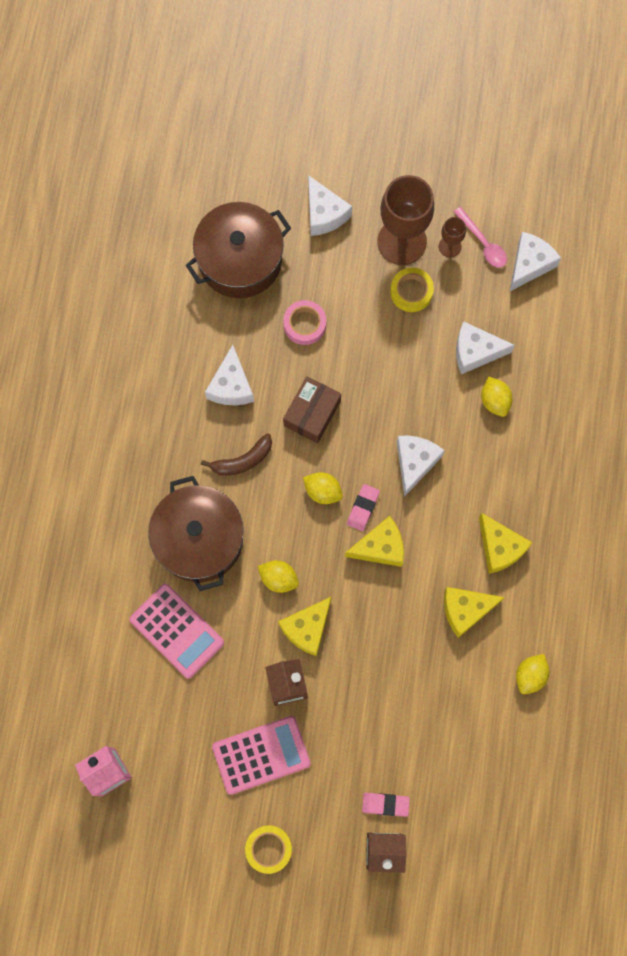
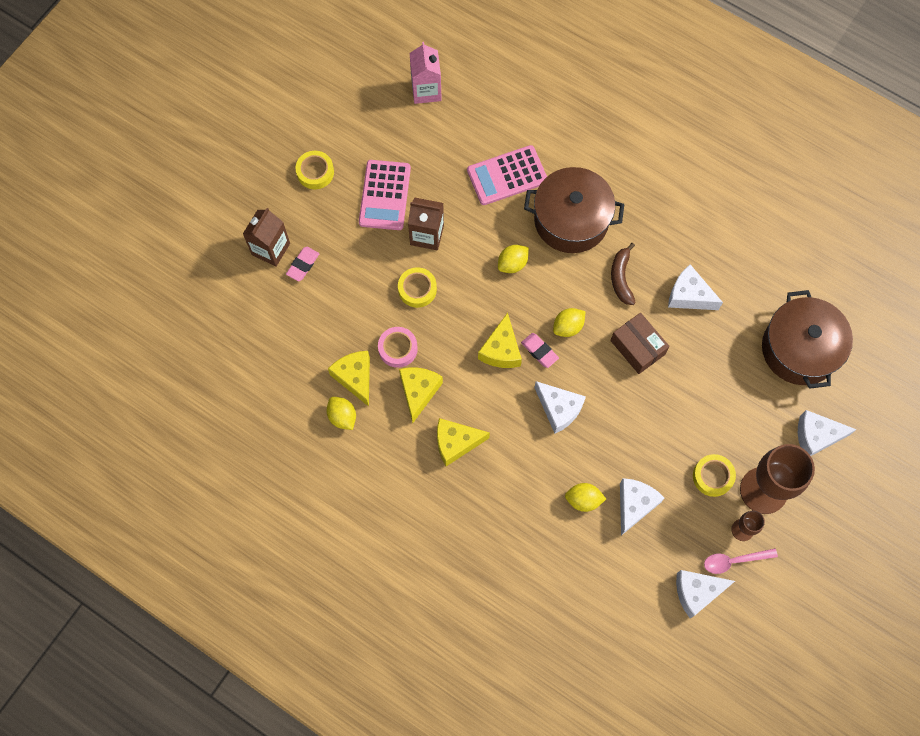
camera: 115 degrees right, 5 degrees down
(304, 324) = (719, 375): pink tape -> pink tape (398, 349)
(307, 628) = (463, 268): yellow cheese -> yellow cheese (355, 378)
(354, 665) = (417, 289): none -> yellow tape
(529, 264) = (697, 592): white cheese -> white cheese turned 105 degrees clockwise

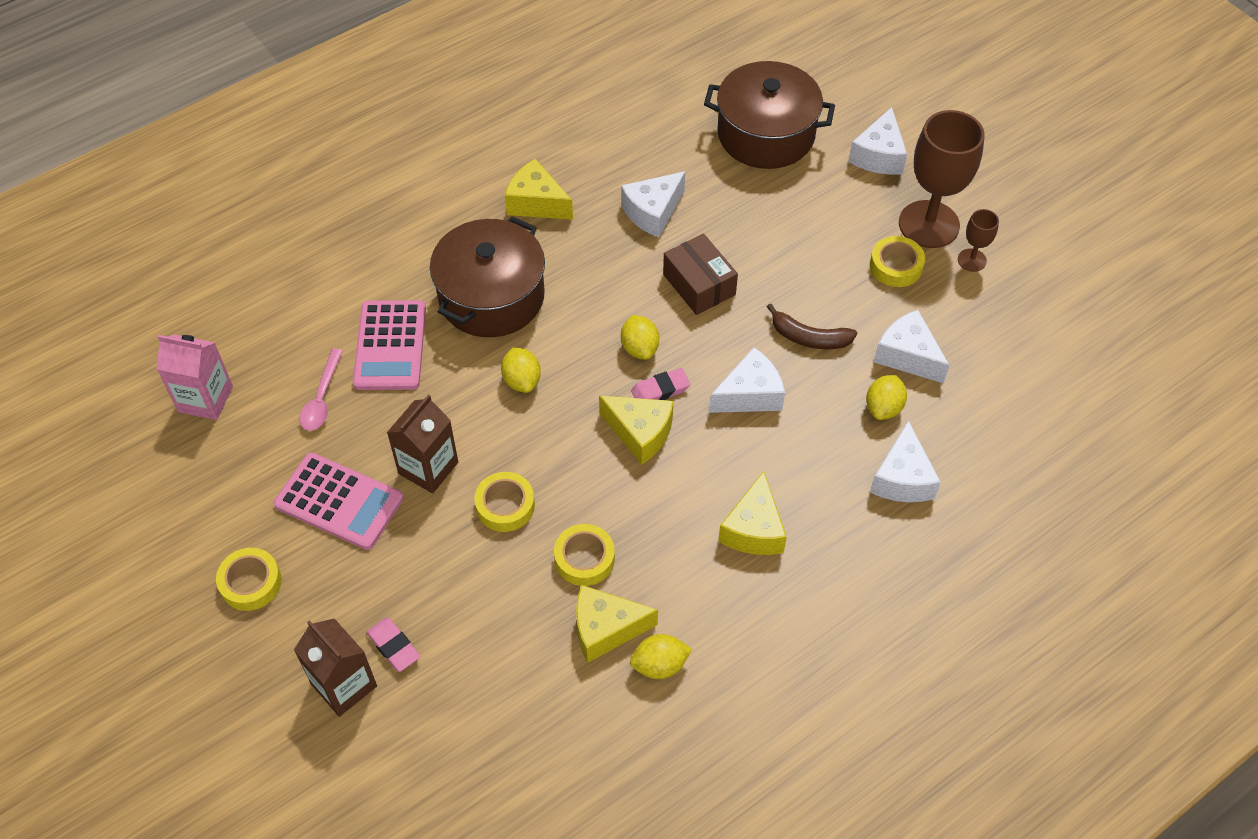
camera: 70 degrees left, 15 degrees down
(398, 349) = (584, 558): pink tape -> yellow tape
(418, 392) = (660, 552): yellow cheese -> yellow cheese (536, 203)
(621, 278) = (597, 270): brown banana -> brown banana (809, 337)
(637, 347) = (699, 284): brown box -> brown box turned 75 degrees clockwise
(697, 592) = (1038, 330): white cheese -> white cheese (902, 478)
(734, 561) = (1008, 281): pink spoon -> pink spoon (322, 398)

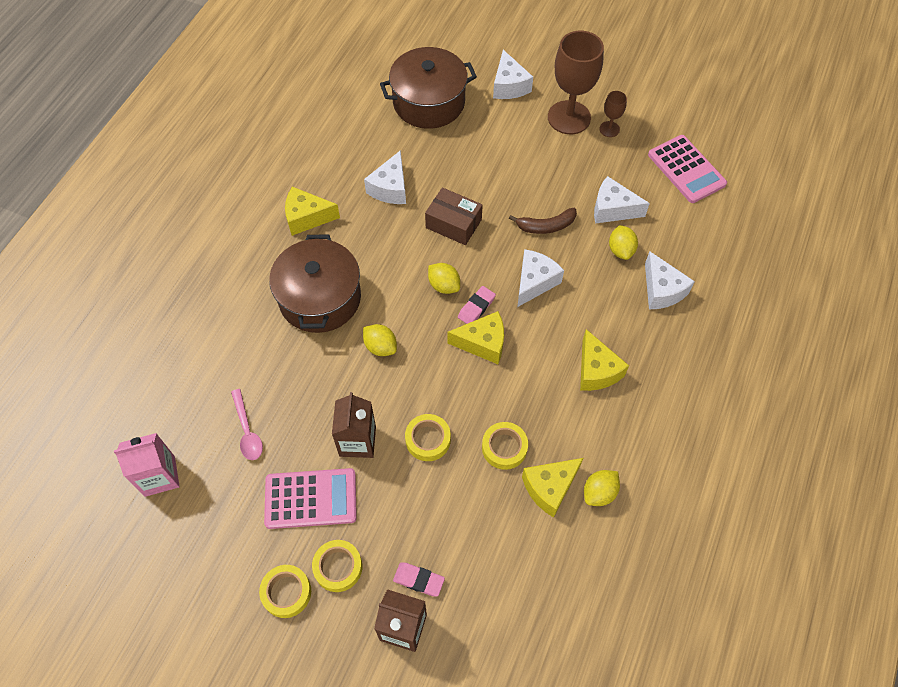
camera: 30 degrees left, 5 degrees up
(390, 346) = (272, 368): pink calculator -> pink calculator (686, 169)
(896, 266) = (567, 154): yellow tape -> yellow tape (338, 567)

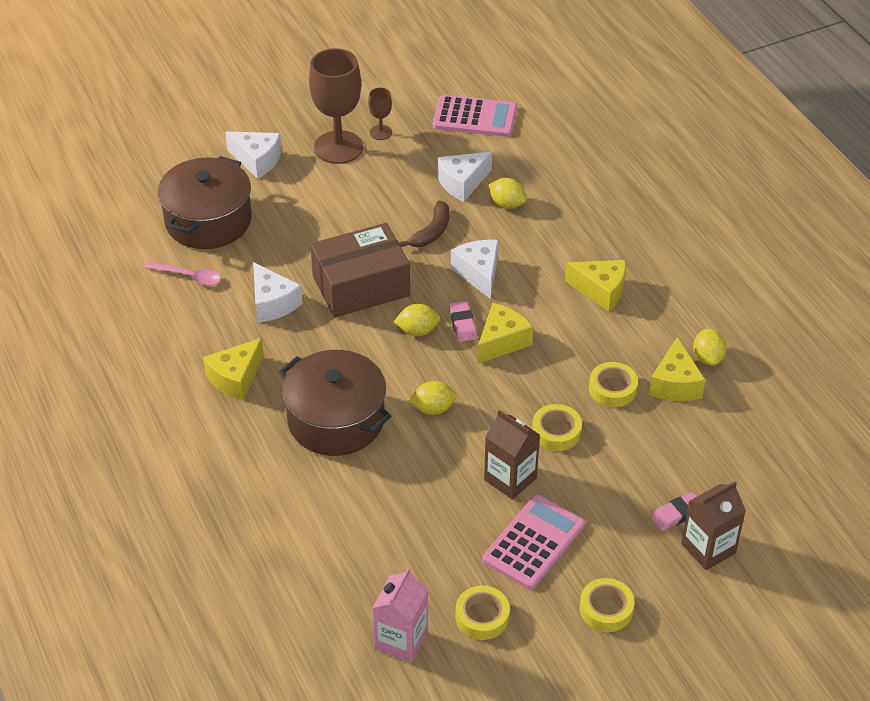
camera: 50 degrees left, 15 degrees down
(247, 431) = (420, 550): pink spoon -> pink spoon (189, 277)
(338, 567) = (616, 560): yellow tape -> yellow tape (482, 617)
(453, 224) = (361, 286): brown box -> brown box, size x1.56
(661, 290) = (570, 206): white cheese -> none

